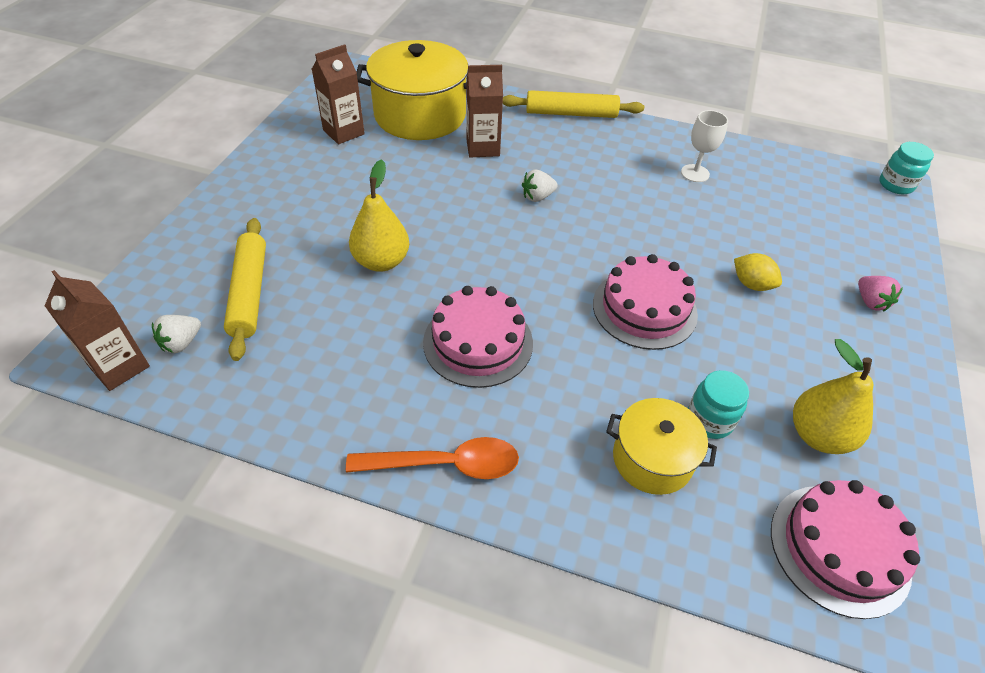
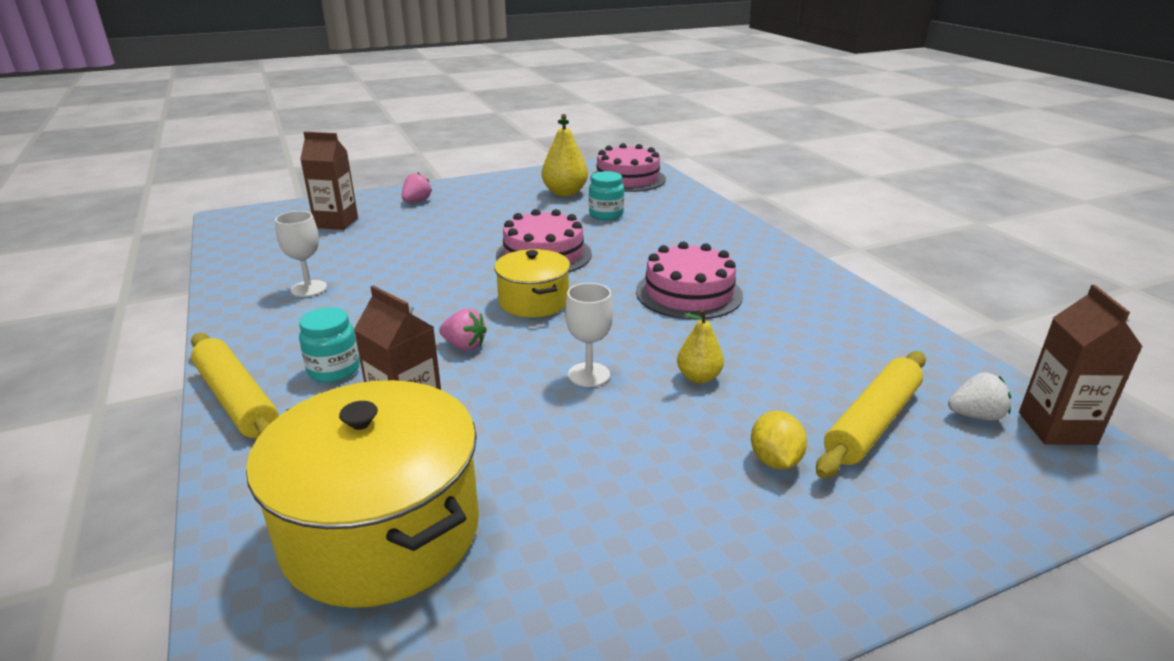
camera: 130 degrees left, 20 degrees down
(343, 132) = (531, 584): brown carton -> brown carton (336, 223)
(381, 261) = (698, 377): yellow pear -> yellow pear, size x0.61
(444, 223) = (589, 375): none -> white goblet
(445, 464) = (787, 263): orange spoon -> none
(537, 197) = (464, 346): white strawberry -> pink strawberry
(652, 459) = (662, 219): yellow pot -> yellow pot (533, 301)
(751, 284) = (454, 232): yellow lemon -> yellow lemon (775, 460)
(895, 185) = (231, 217): turquoise jar -> turquoise jar (334, 370)

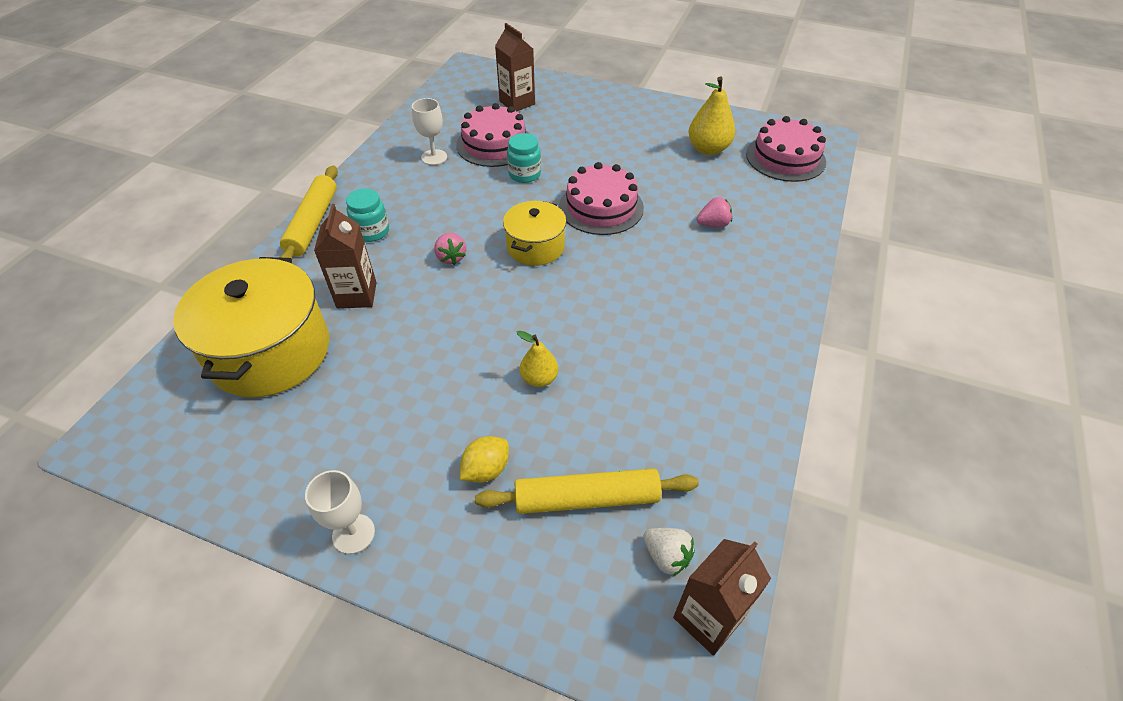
camera: 45 degrees right, 20 degrees up
(417, 201) = (591, 105): pink strawberry -> pink strawberry (713, 224)
(589, 375) = (482, 328): white goblet -> white goblet (353, 534)
(606, 215) = (704, 191): turquoise jar -> turquoise jar (524, 174)
(689, 293) = (644, 306): pink cake -> pink cake (494, 144)

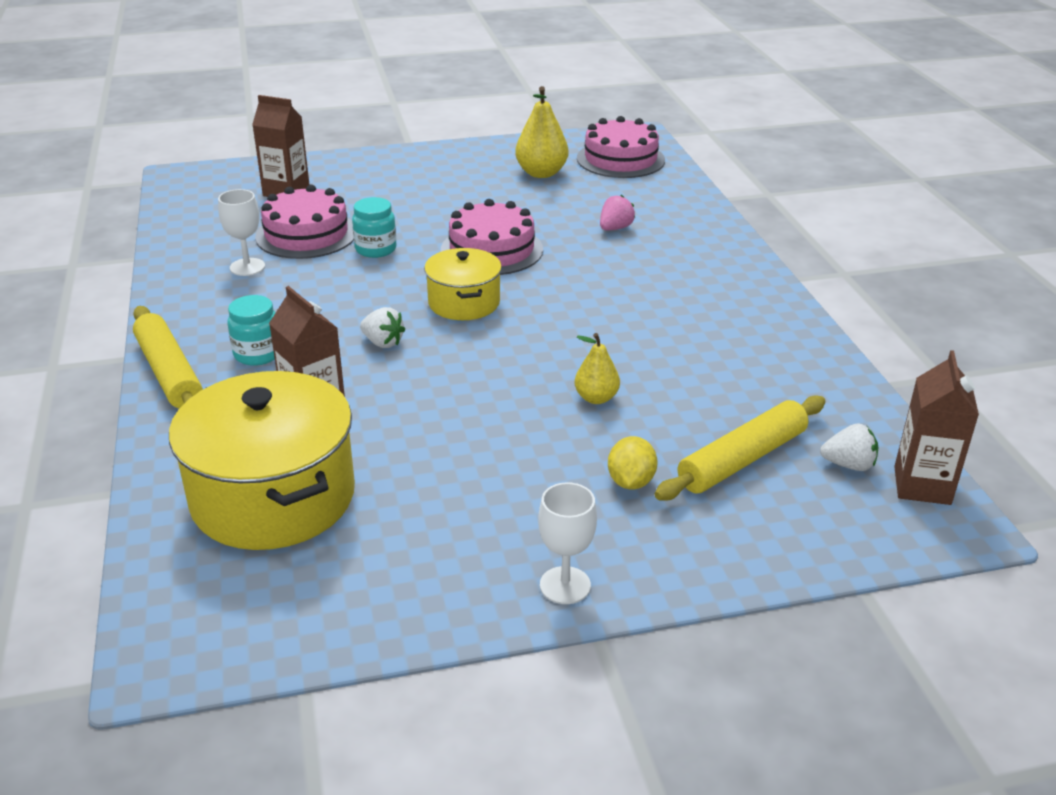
camera: 35 degrees left, 15 degrees down
(451, 257) = (383, 343): pink strawberry -> white strawberry

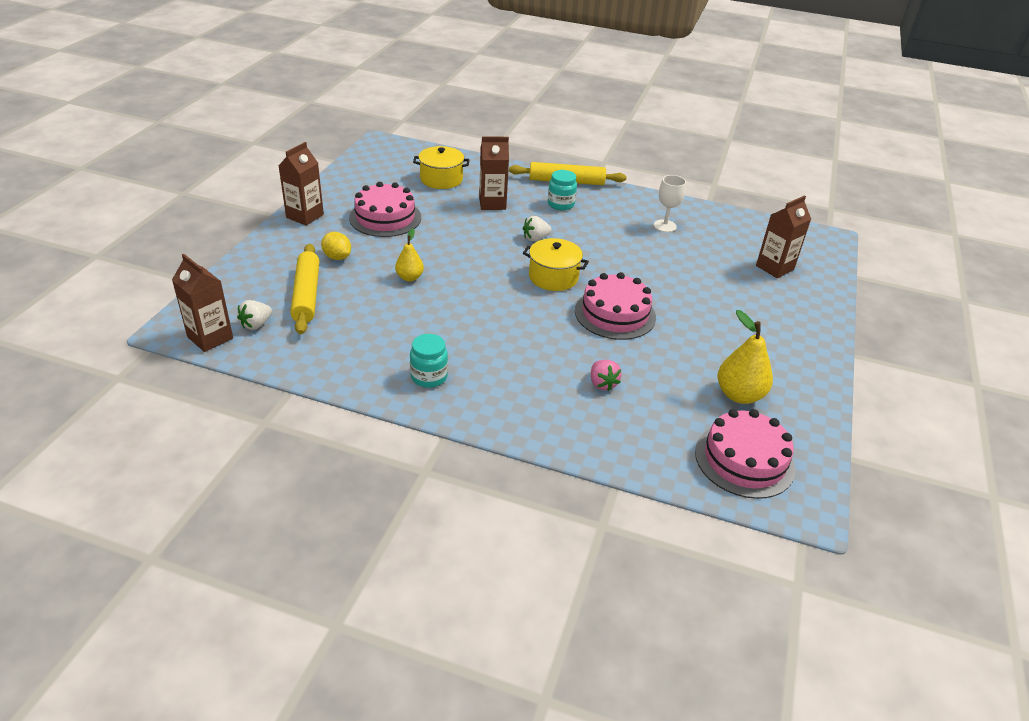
camera: 120 degrees right, 5 degrees up
(273, 497) = (441, 179): yellow pot -> yellow pot, size x0.57
(306, 234) = (696, 255): pink cake -> pink cake (385, 217)
(376, 249) = (653, 272): turquoise jar -> turquoise jar (429, 377)
(565, 585) = (305, 216): white goblet -> brown carton

